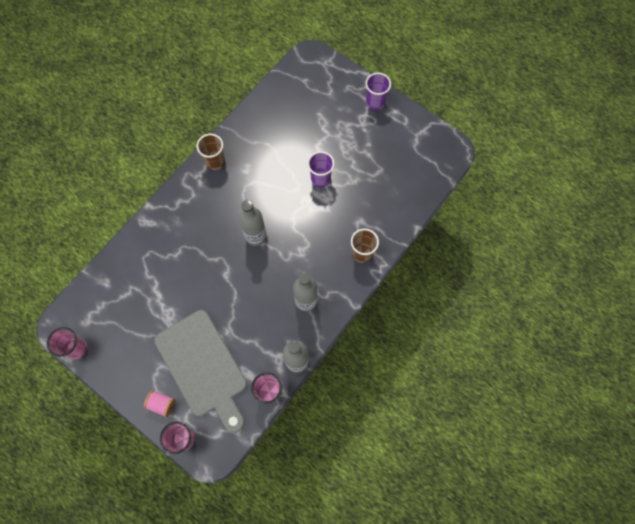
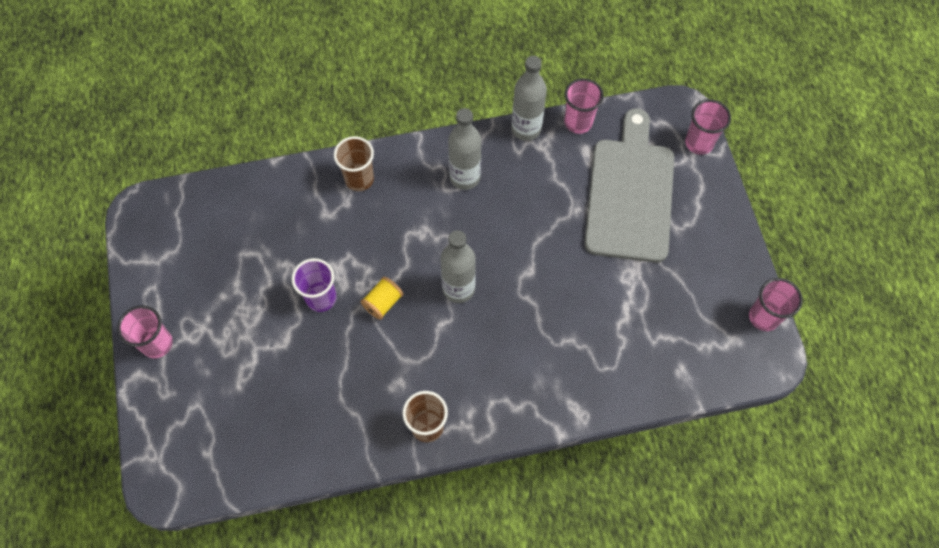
camera: 140 degrees left, 5 degrees down
(162, 404) = (701, 190): pink spool -> none
(288, 200) = (383, 303): none -> yellow spool
(375, 102) = (157, 344): purple cup -> pink cup

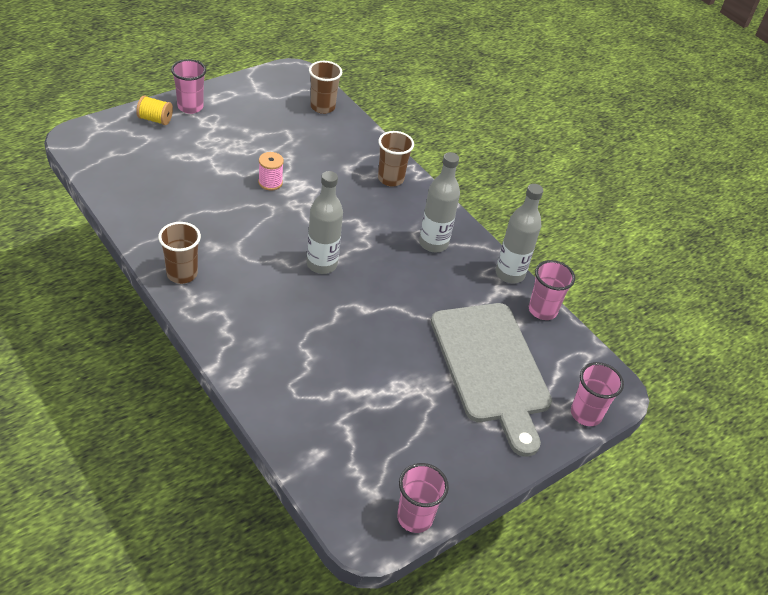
camera: 60 degrees right, 20 degrees down
(216, 203) = (322, 107): none -> brown cup
(321, 298) = (270, 182): purple cup -> pink spool
(383, 303) = (284, 219): yellow spool -> yellow spool (155, 119)
(630, 193) = (491, 368): grey cutting board -> grey cutting board turned 90 degrees clockwise

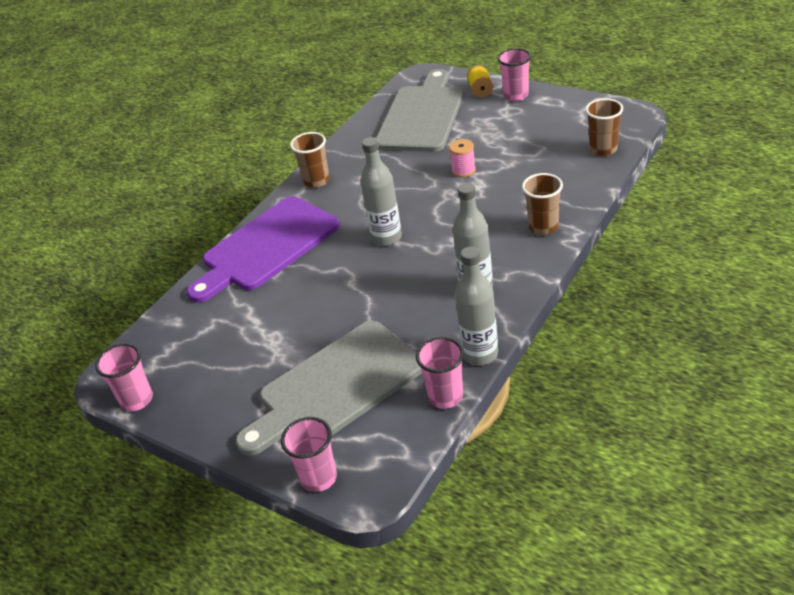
camera: 80 degrees right, 5 degrees down
(152, 167) = (422, 116): none -> grey cutting board
(257, 347) = (266, 247): none -> purple cutting board

